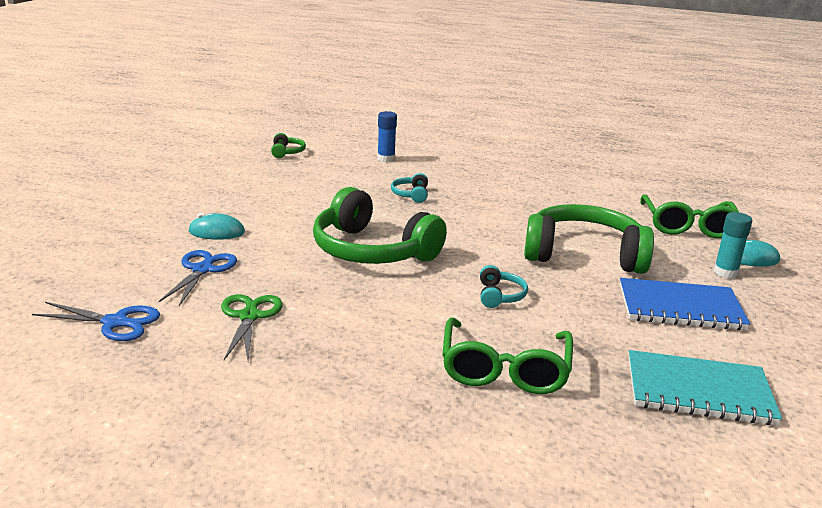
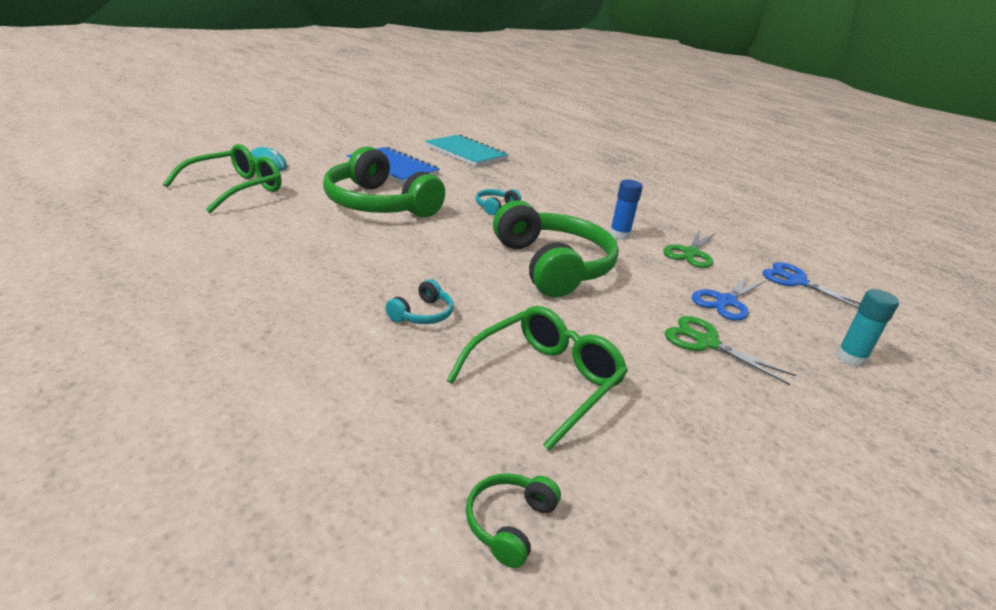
camera: 150 degrees left, 5 degrees up
(216, 232) = (706, 343): turquoise mouse -> green scissors
(386, 159) = (344, 408): blue glue stick -> blue glue stick (619, 235)
(504, 369) = (549, 185): green glasses -> green glasses (544, 381)
(725, 273) = (312, 166): turquoise glue stick -> turquoise glue stick (850, 358)

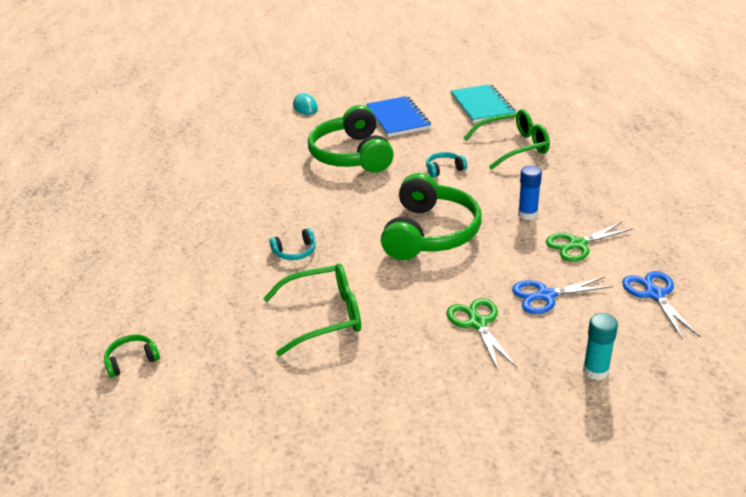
camera: 40 degrees right, 5 degrees up
(235, 189) = (265, 129): green glasses -> green glasses (513, 147)
(509, 523) = (221, 383): green headphones -> green headphones (132, 360)

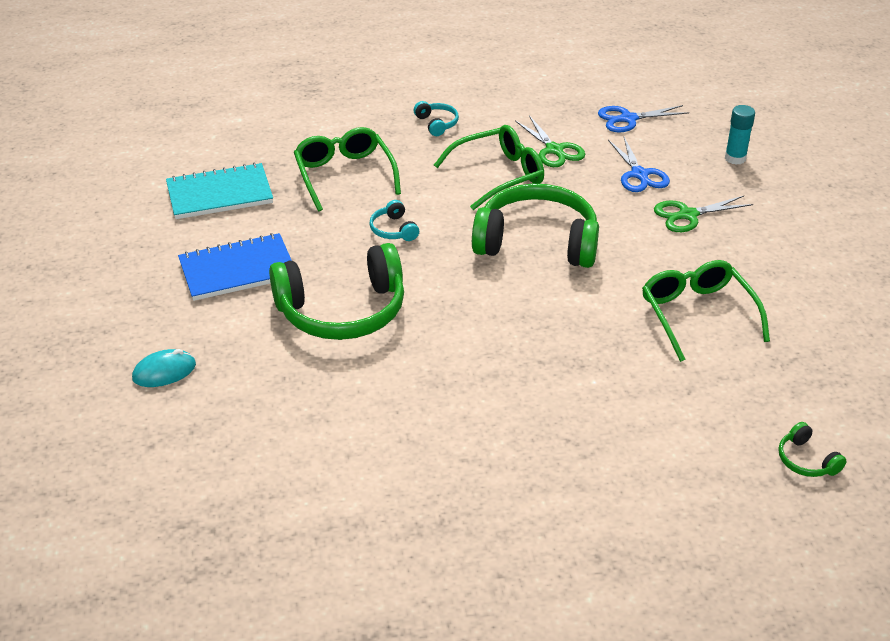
camera: 95 degrees left, 5 degrees up
(295, 252) = (582, 347): turquoise headphones -> turquoise headphones (437, 124)
(527, 214) = (498, 175): blue glue stick -> green glasses

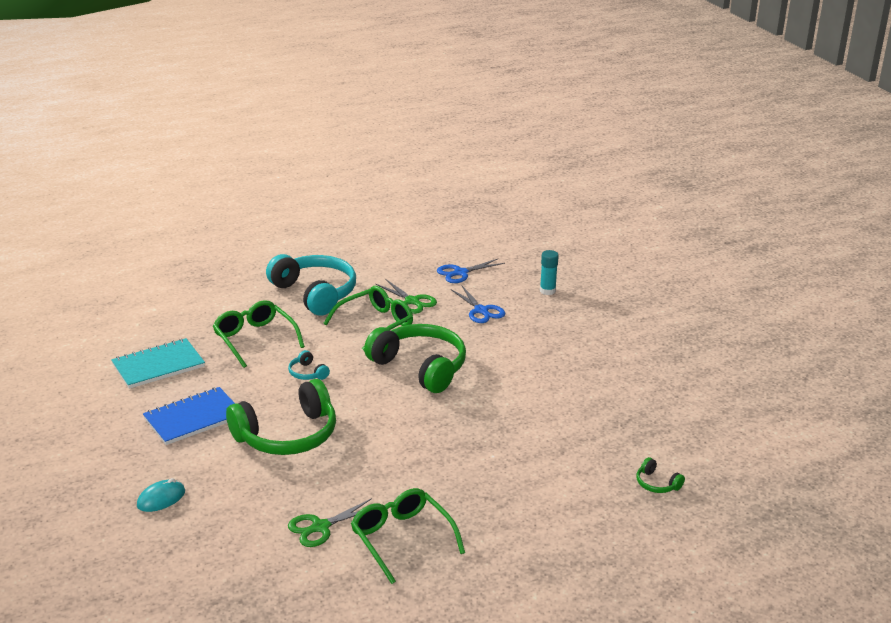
camera: 15 degrees left, 10 degrees down
(437, 124) = (315, 293): turquoise headphones -> turquoise headphones, size x2.41
(537, 242) = (420, 367): green headphones -> green headphones turned 45 degrees clockwise
(688, 215) = (525, 334): green scissors -> green scissors (320, 527)
(697, 315) = (553, 400): green glasses -> green glasses (402, 539)

